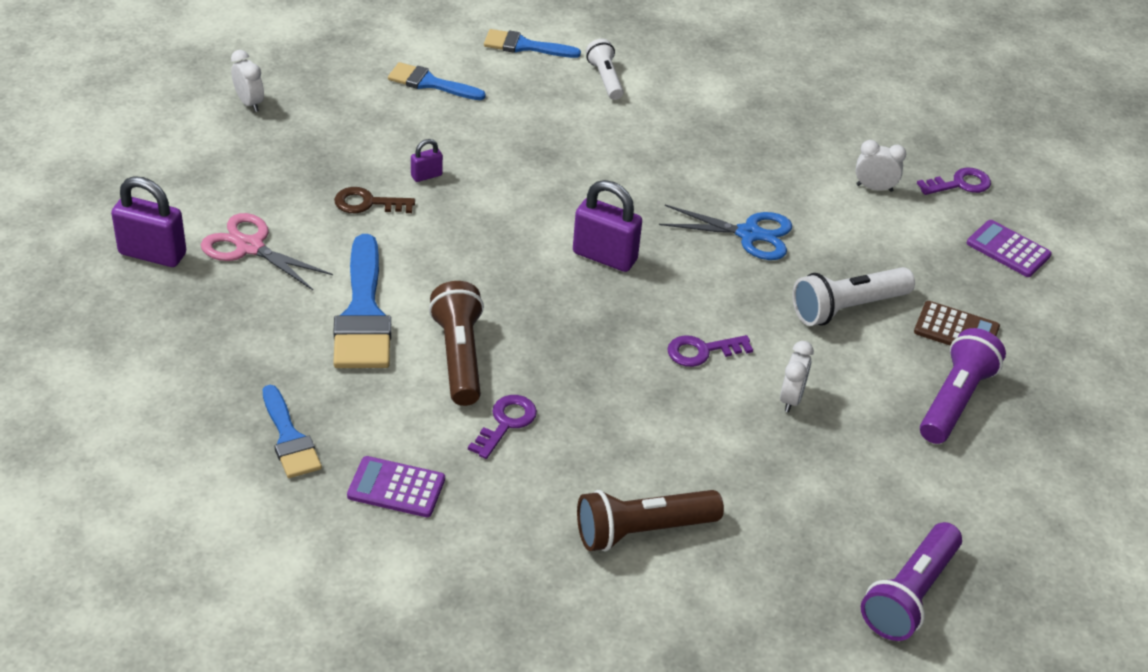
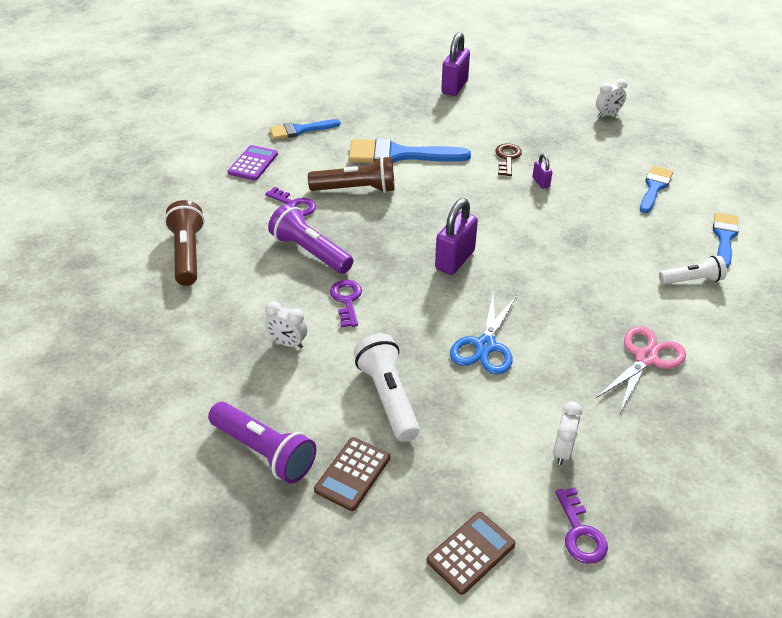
camera: 100 degrees right, 0 degrees up
(250, 247) = (461, 116): pink scissors -> pink scissors (646, 358)
(910, 595) = (81, 378): purple flashlight -> purple flashlight (310, 252)
(1008, 249) = (470, 552): purple calculator -> brown calculator

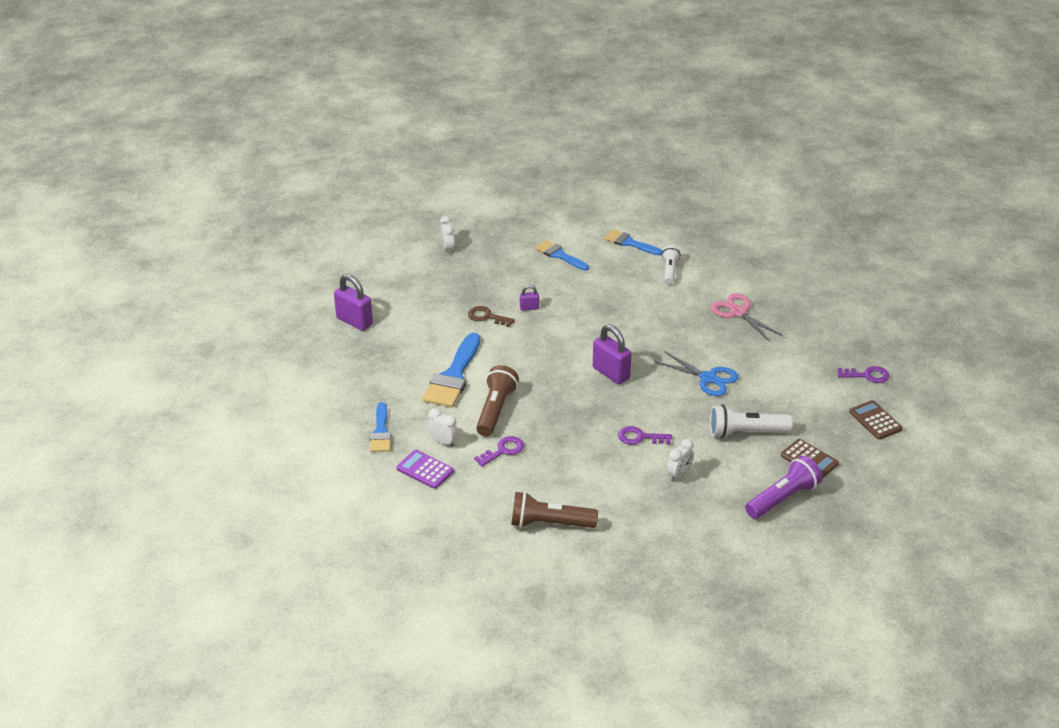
camera: 75 degrees left, 5 degrees down
(310, 252) = (573, 449): purple flashlight -> none
(562, 451) = (807, 367): white clock -> white clock (443, 442)

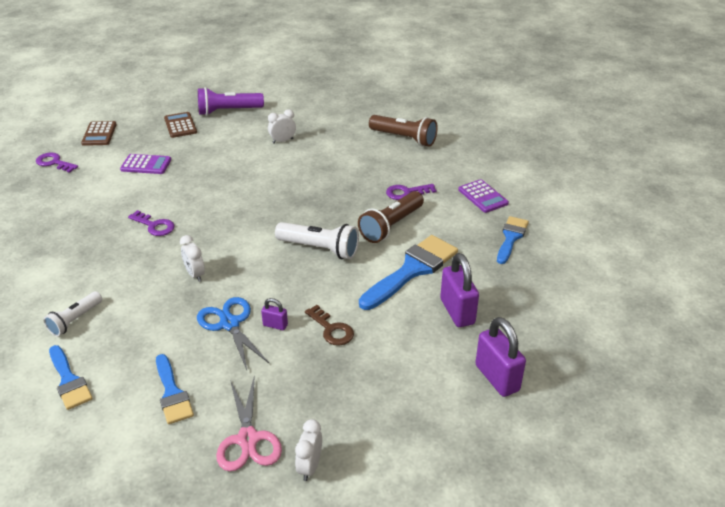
camera: 155 degrees left, 0 degrees up
(443, 442) = (455, 213): white clock -> white clock (195, 274)
(611, 373) = (258, 227): purple padlock -> purple padlock (457, 311)
(640, 437) = (286, 171): purple key -> purple key (154, 226)
(708, 378) = (179, 197): blue scissors -> blue scissors (229, 324)
(738, 312) = (74, 247): pink scissors -> pink scissors (248, 439)
(746, 433) = (202, 152): white flashlight -> white flashlight (320, 249)
(781, 401) = (146, 165): none -> purple calculator

